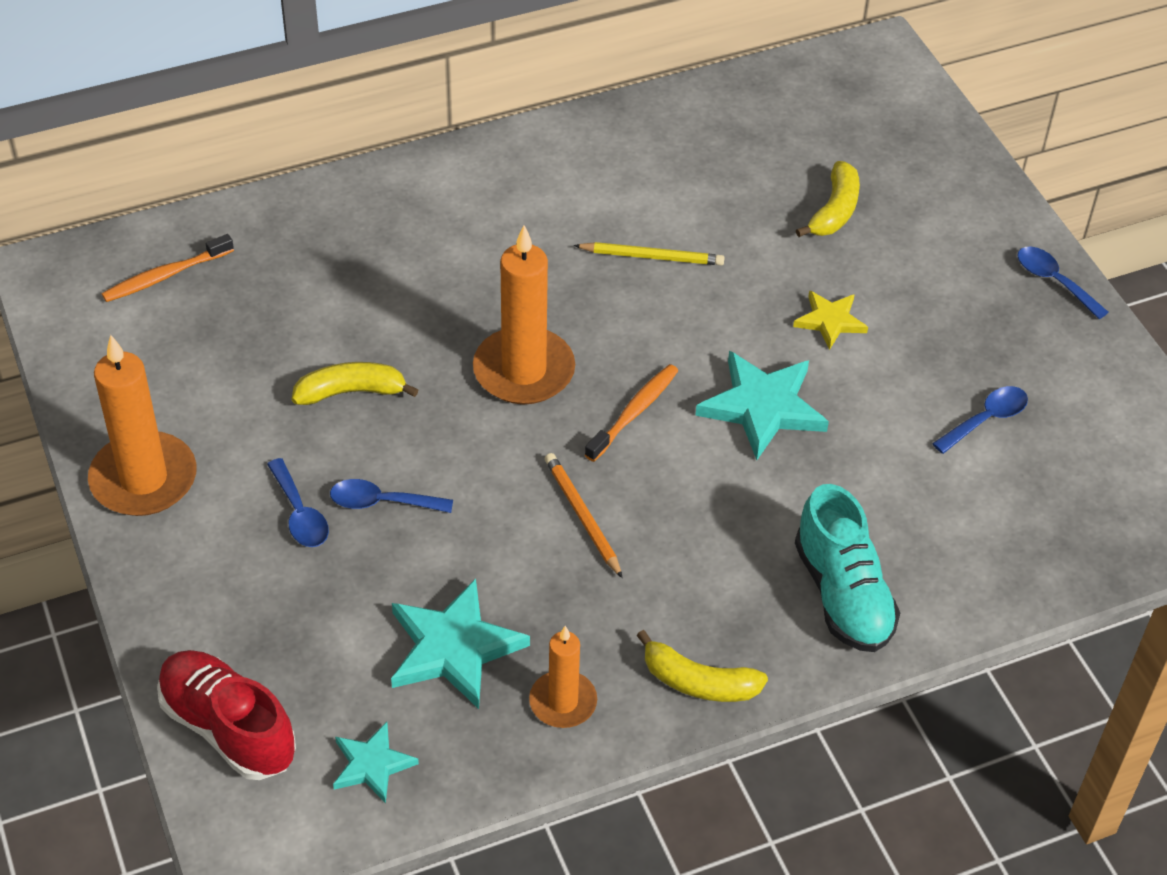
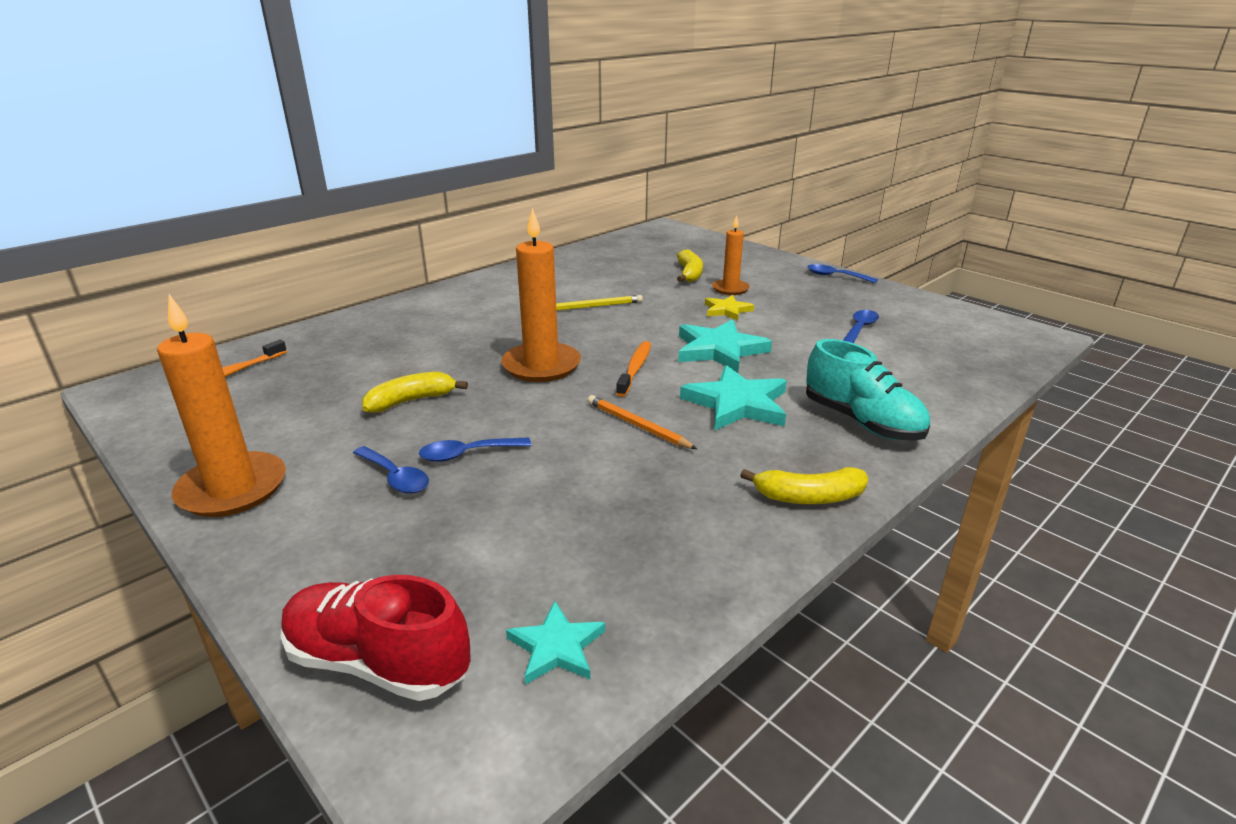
camera: 20 degrees left, 20 degrees down
(454, 648) = (585, 530): turquoise star -> turquoise star (737, 403)
(563, 702) = (709, 541): orange candle -> orange candle (730, 289)

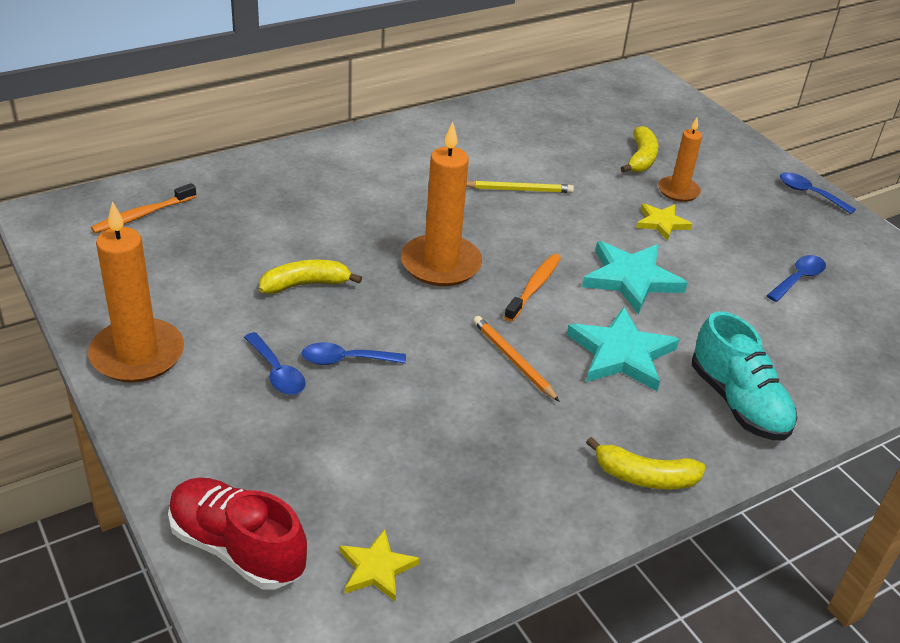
camera: 10 degrees right, 10 degrees up
(556, 647) = (376, 568): turquoise star -> yellow star

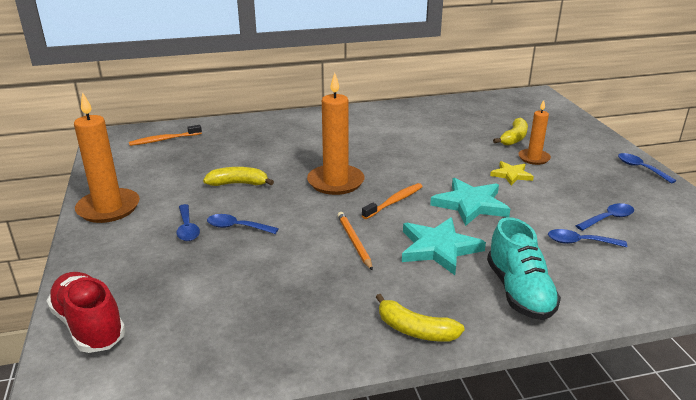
camera: 20 degrees right, 10 degrees down
(376, 568) = (174, 356): yellow star -> none
(518, 190) = (414, 148): yellow pencil -> none
(779, 319) = (580, 242): none -> blue spoon

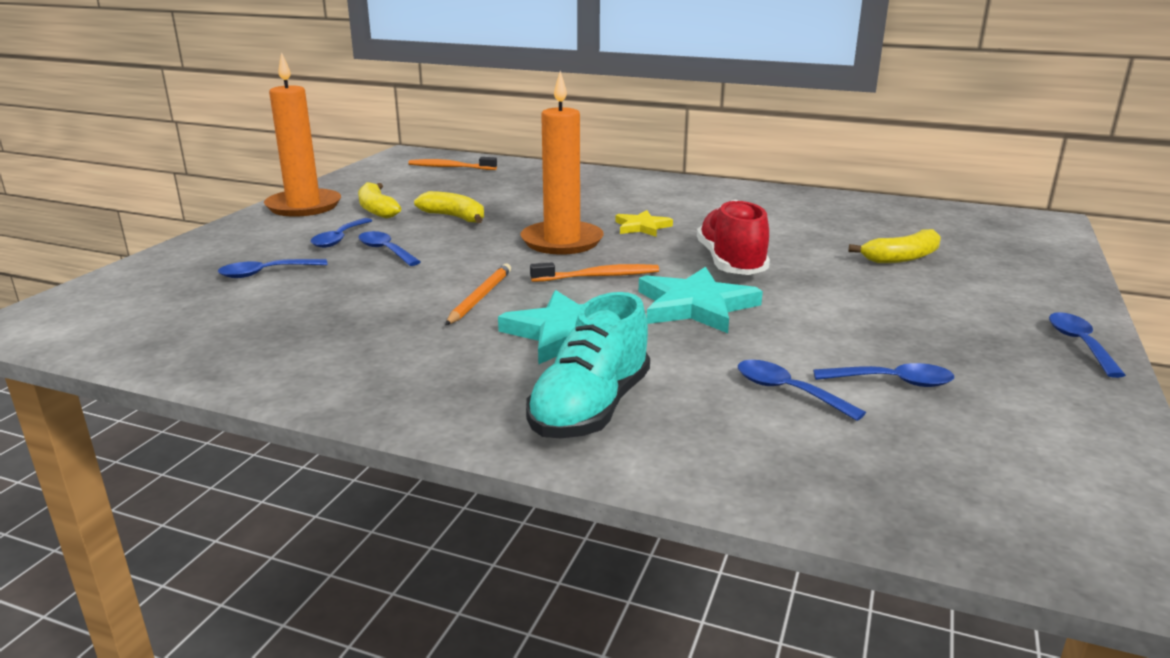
camera: 35 degrees right, 5 degrees down
(89, 326) = (132, 283): red shoe -> red shoe (731, 263)
(183, 276) = (266, 273): none -> blue spoon
(415, 330) = (393, 394): yellow banana -> yellow banana (376, 209)
(511, 175) = (819, 293): yellow star -> yellow star (642, 227)
(534, 158) = (893, 285): orange candle -> none

